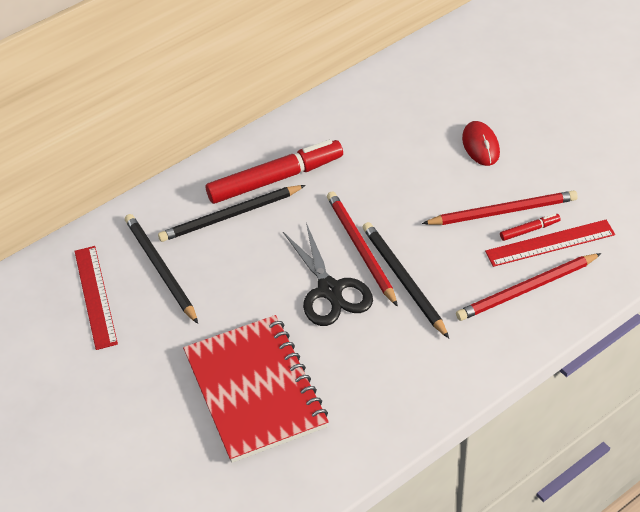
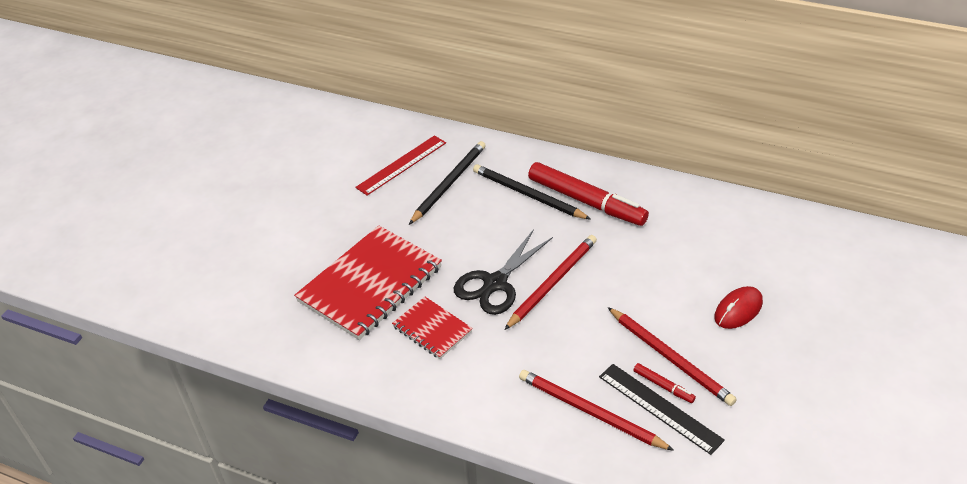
camera: 60 degrees right, 5 degrees down
(353, 362) = (432, 329): none -> red notebook
(403, 280) = (539, 323): black pencil -> none
(550, 243) = (659, 408): red ruler -> black ruler

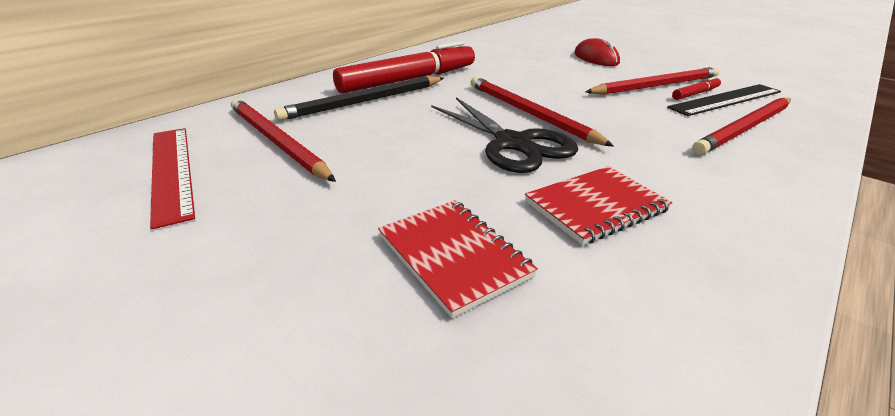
camera: 75 degrees left, 10 degrees down
(370, 284) = (453, 256): red notebook -> red notebook, size x0.52
(449, 183) = (276, 141): black pencil -> red pencil

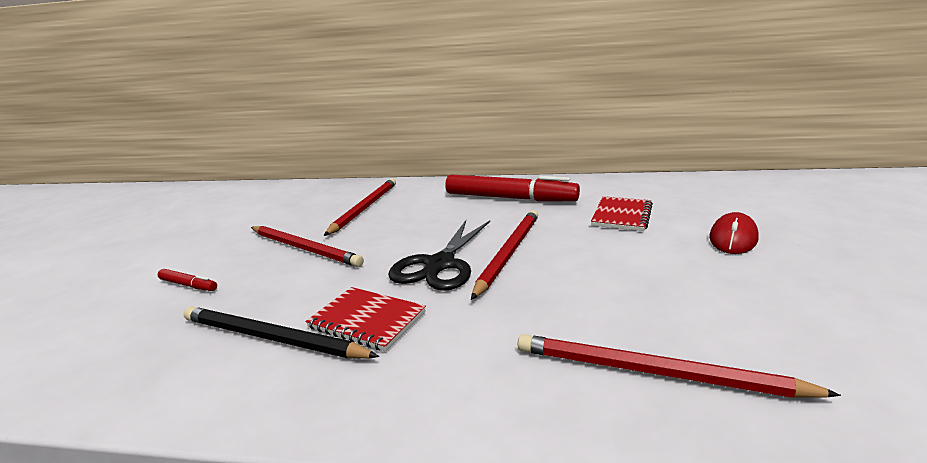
camera: 60 degrees right, 10 degrees down
(172, 171) = (313, 204): red ruler -> none
(364, 101) = (449, 203): black pencil -> black pencil (271, 338)
(453, 256) = (275, 292): red notebook -> red notebook (622, 215)
(656, 86) = (704, 290): red pencil -> red pencil (304, 248)
(695, 94) = (726, 319): red marker -> red marker (188, 285)
(726, 100) = (748, 345): black ruler -> none

